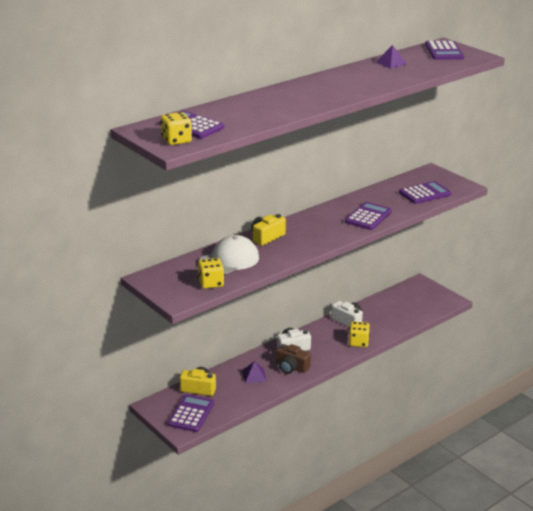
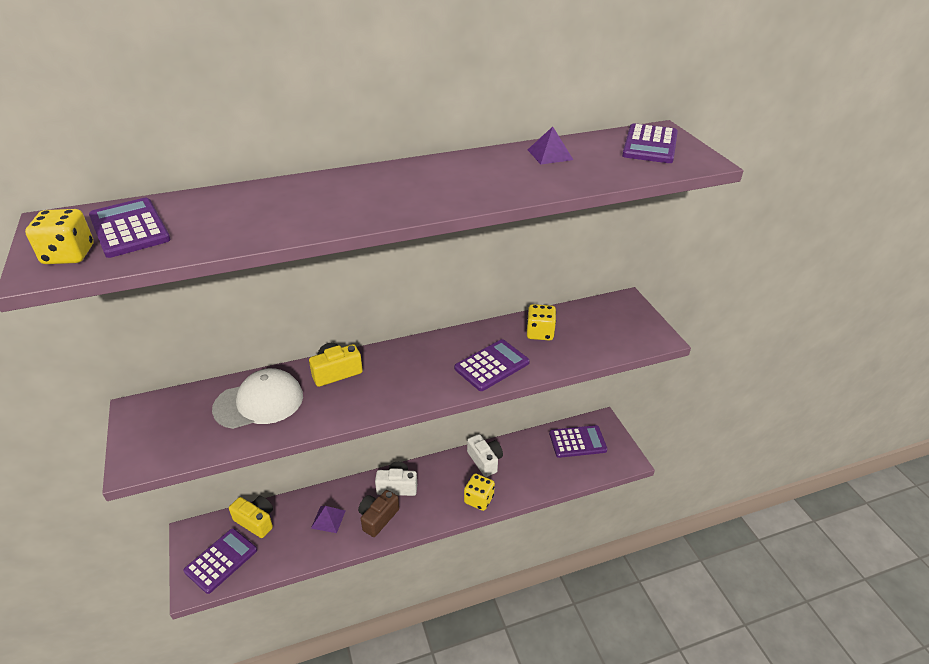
camera: 20 degrees right, 10 degrees up
(211, 283) = (201, 441): yellow dice -> yellow dice (540, 333)
(291, 367) = (378, 518): brown camera -> brown camera turned 75 degrees clockwise
(424, 193) = (594, 339): purple calculator -> purple calculator (577, 442)

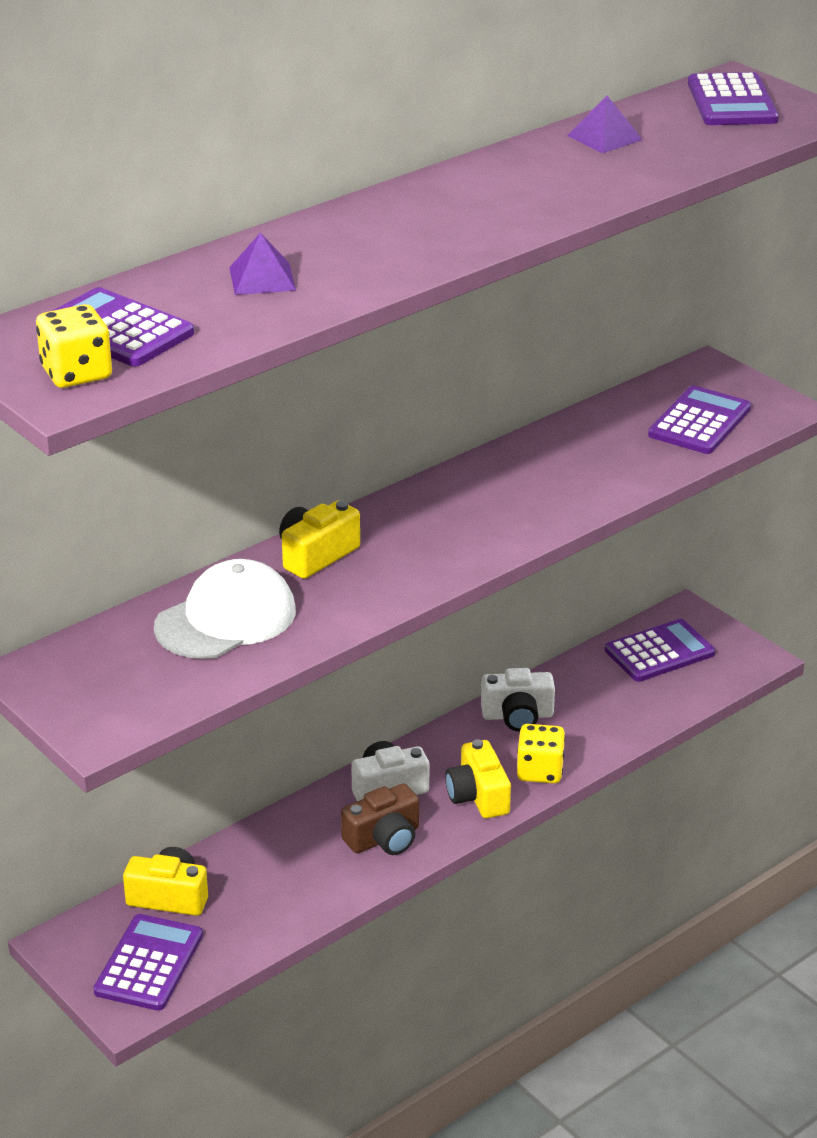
camera: 20 degrees left, 5 degrees down
(328, 519) = (298, 861): purple pyramid -> purple pyramid (262, 278)
(378, 518) = (384, 838): brown camera -> brown camera turned 135 degrees counterclockwise
(439, 506) = (478, 796): none -> yellow camera
(485, 461) = (517, 715): white camera -> white camera turned 135 degrees clockwise
(492, 365) = (555, 495): purple calculator -> purple calculator (699, 422)
(540, 333) = (600, 438): yellow dice -> none

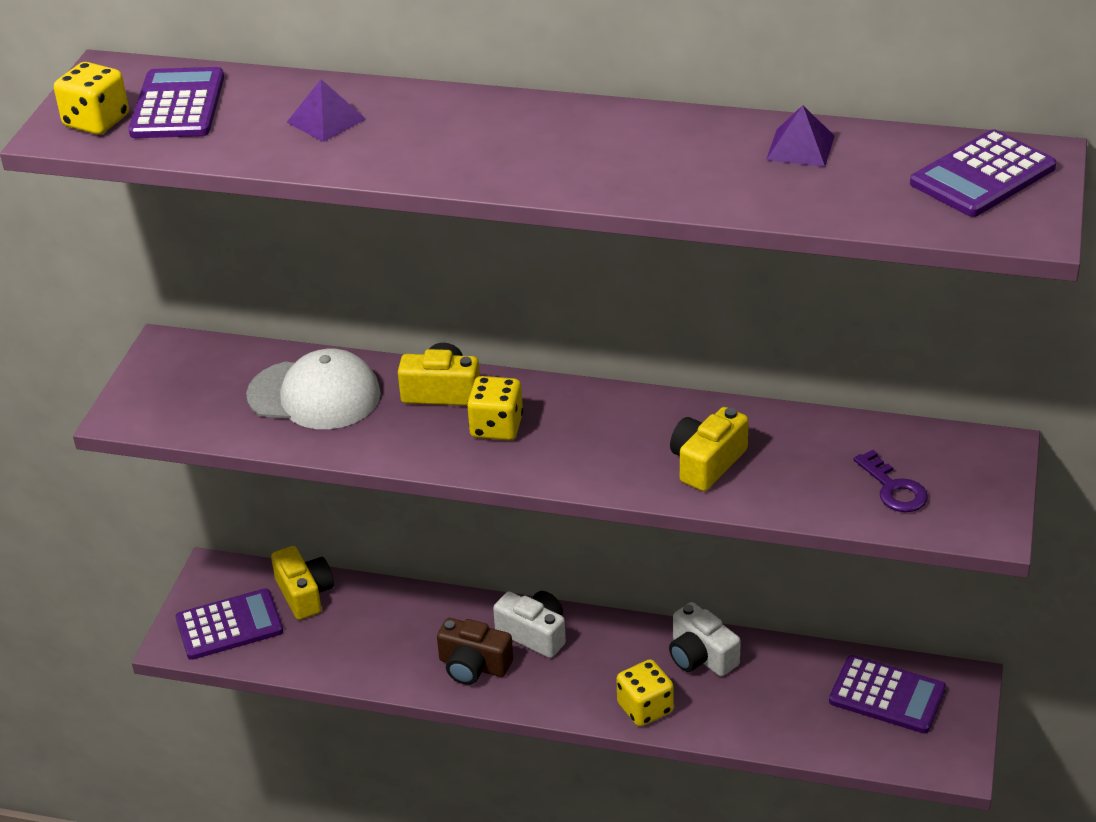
camera: 55 degrees right, 5 degrees up
(400, 549) = (496, 427): none -> yellow dice
(478, 796) = (576, 689): yellow camera -> yellow camera (707, 463)
(699, 422) = (894, 488): purple calculator -> purple key

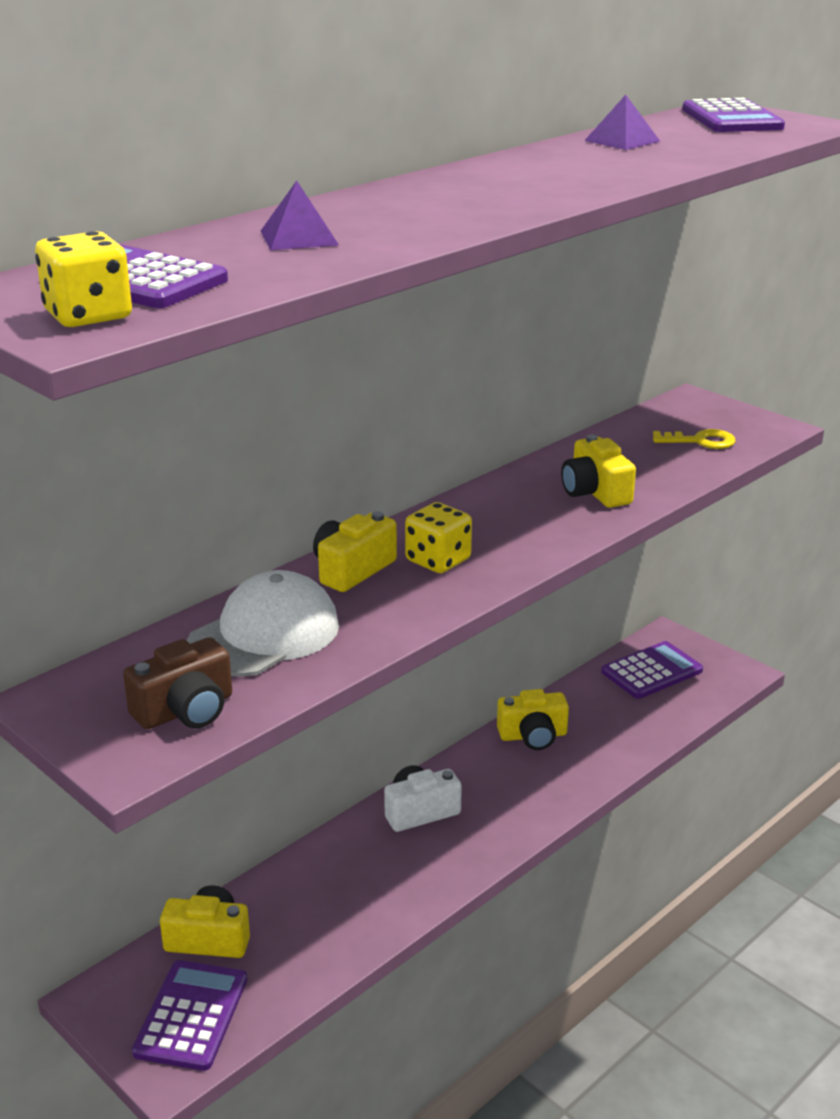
camera: 60 degrees left, 10 degrees down
(473, 665) = (423, 863): brown camera -> brown camera (185, 710)
(645, 708) = (564, 787): yellow dice -> none
(701, 656) = (533, 735): white camera -> yellow camera
(894, 488) = (700, 441): purple key -> yellow key

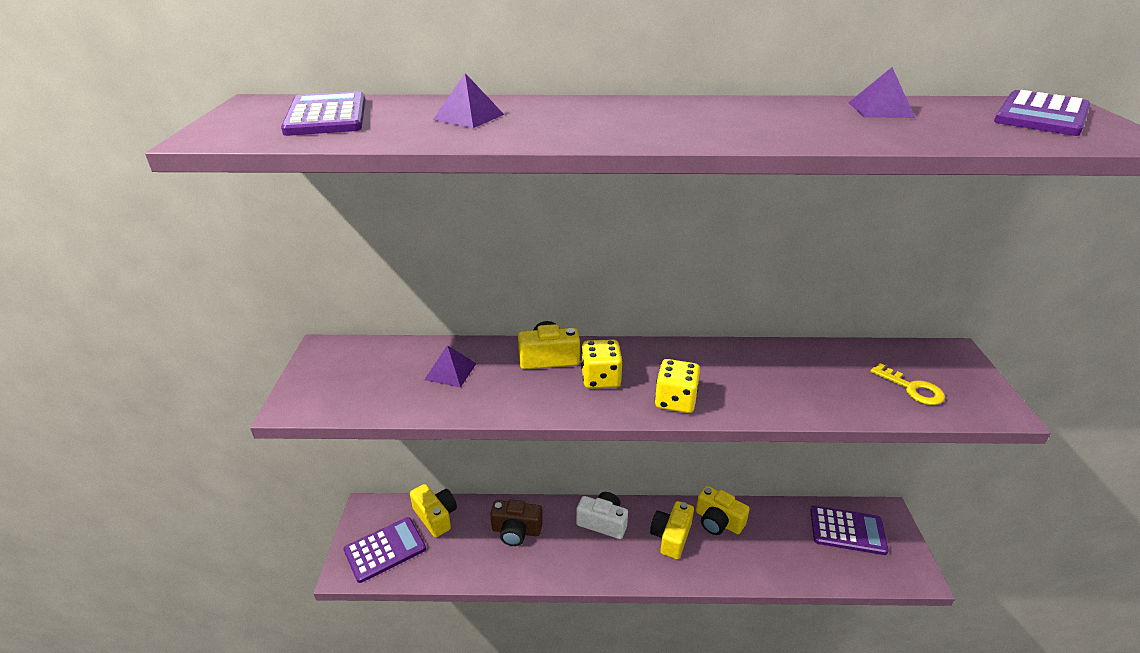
camera: 45 degrees right, 5 degrees up
(88, 316) = (248, 128): yellow dice -> yellow dice (675, 401)
(185, 710) = (356, 391): brown camera -> brown camera (516, 531)
(264, 635) = (450, 371): white cap -> purple pyramid
(595, 492) = (770, 386): yellow camera -> yellow camera (671, 537)

